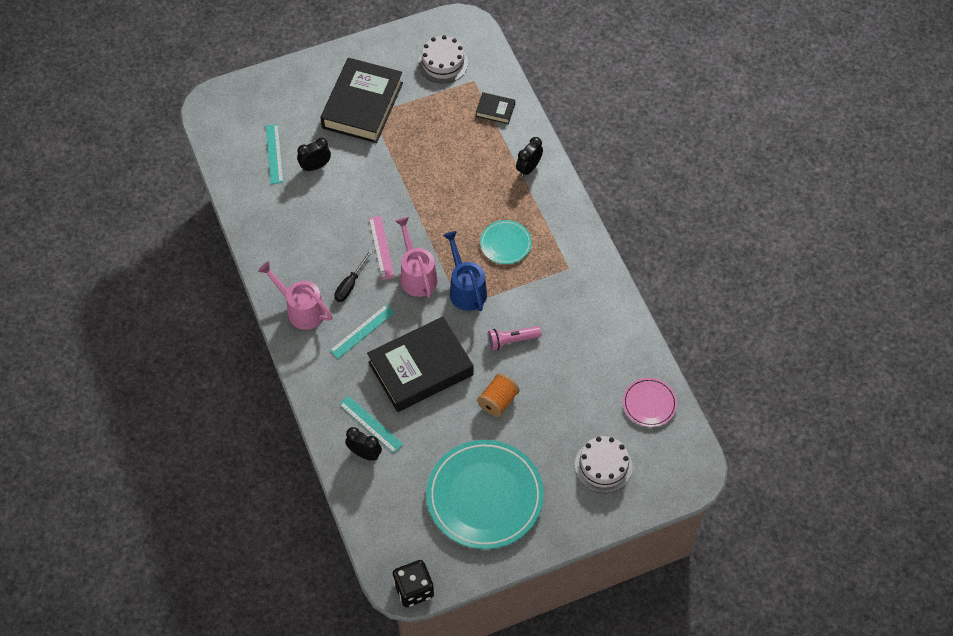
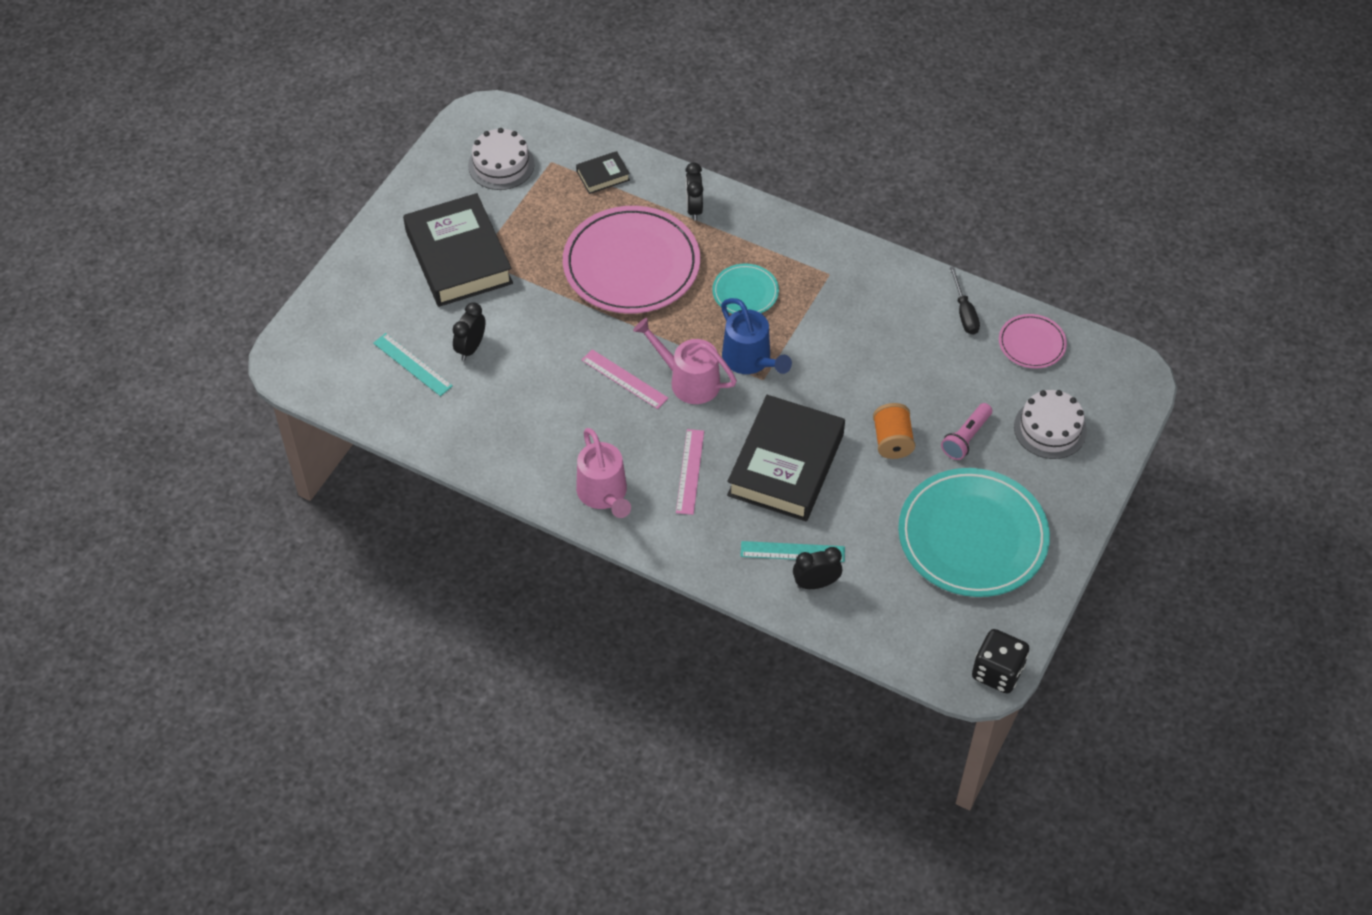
camera: 40 degrees left, 5 degrees down
(301, 309) = (604, 494): pink watering can -> pink watering can turned 105 degrees counterclockwise
(350, 284) = (630, 435): black screwdriver -> black screwdriver (964, 312)
(362, 331) = (690, 471): turquoise ruler -> pink ruler
(456, 179) = (631, 265): none -> pink plate
(465, 289) = (750, 360): blue watering can -> blue watering can turned 150 degrees counterclockwise
(512, 340) = (846, 377): pink flashlight -> pink flashlight (966, 438)

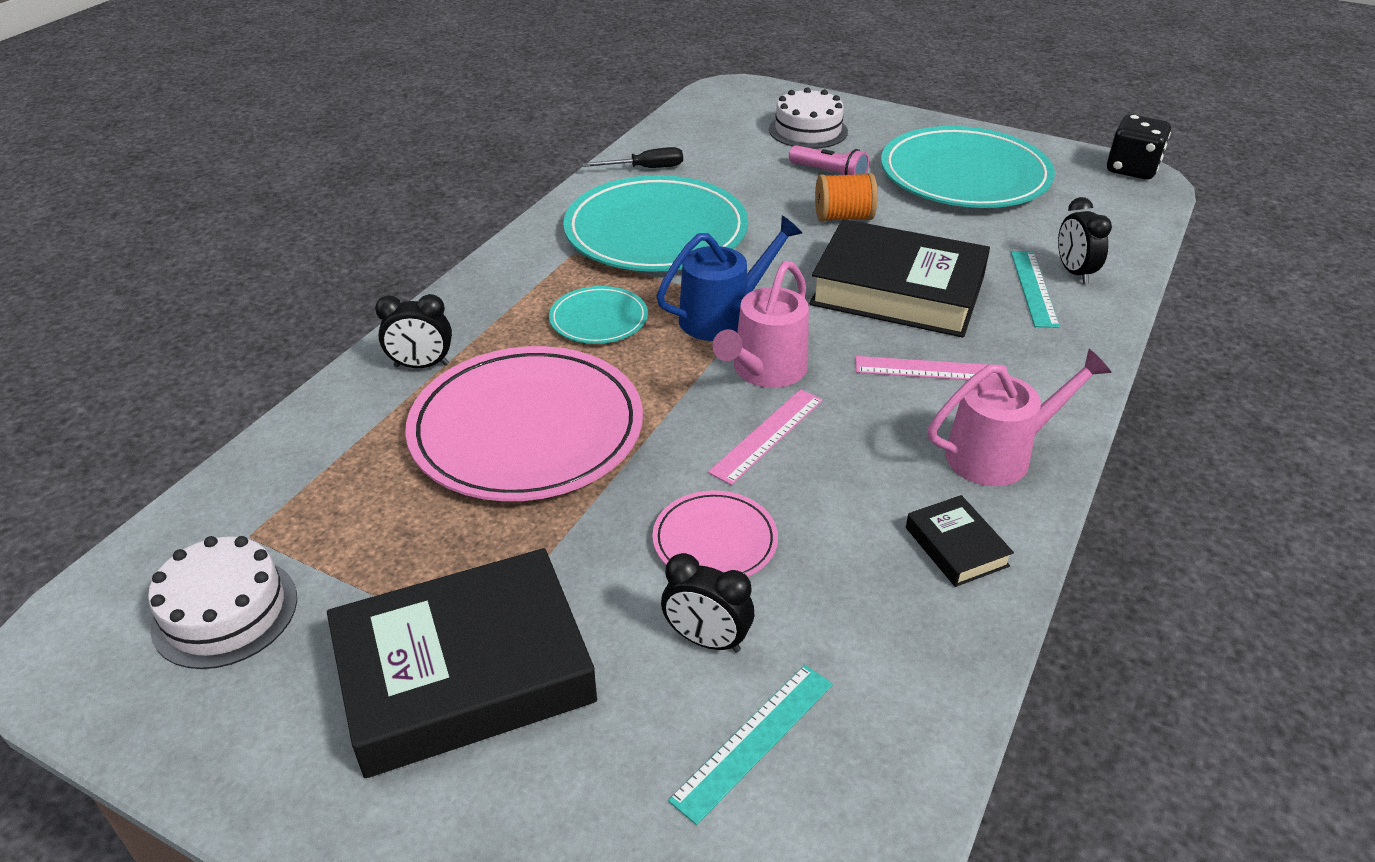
camera: 90 degrees left, 15 degrees down
(603, 176) = (312, 466): black book -> black book (956, 547)
(862, 321) = (656, 232): none -> turquoise plate
(1032, 343) = (692, 134): pink plate -> pink plate (715, 541)

